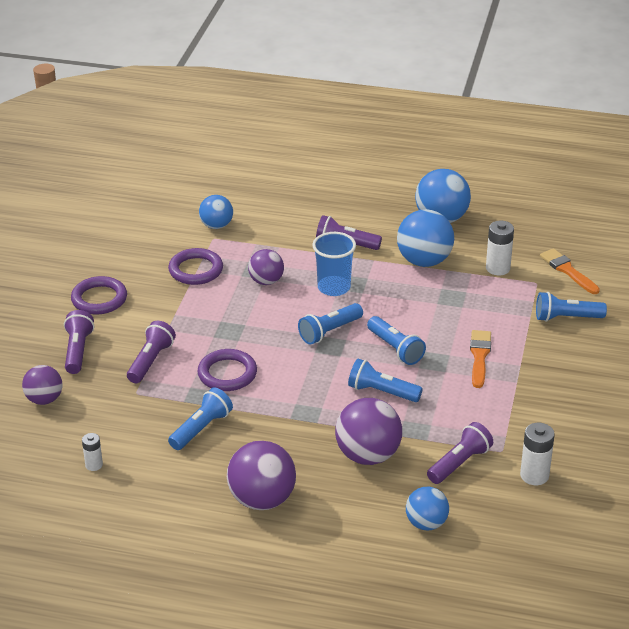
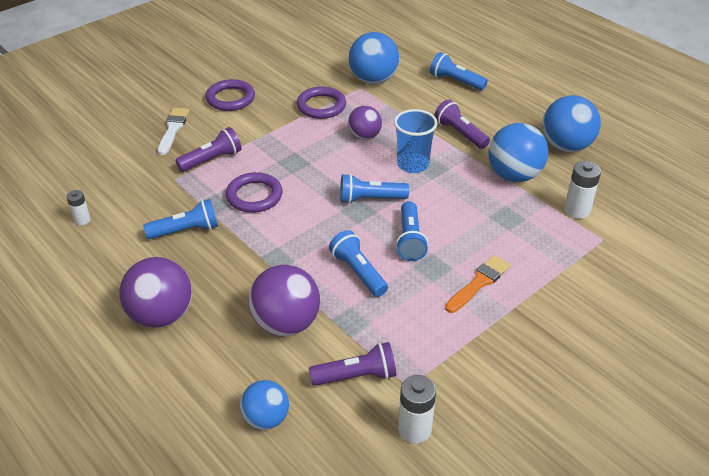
camera: 35 degrees right, 5 degrees up
(44, 399) = (110, 154): purple ball -> none
(78, 351) = (173, 129): purple flashlight -> white brush
(216, 225) = (373, 79): blue ball -> blue ball, size x1.61
(566, 318) = (601, 286): blue flashlight -> blue flashlight (455, 81)
(567, 270) = (646, 242): orange brush -> none

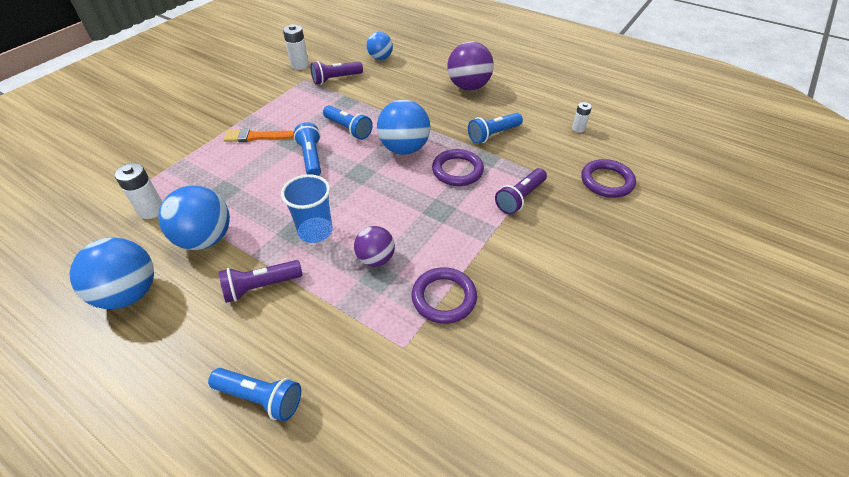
camera: 165 degrees right, 5 degrees up
(173, 129) = (588, 226): white brush -> none
(230, 98) = (562, 286): purple ring -> purple ring (607, 181)
(286, 323) = (388, 94): purple ball -> none
(370, 199) = (352, 186): blue flashlight -> none
(373, 79) = (389, 371): blue ball -> blue ball (404, 148)
(460, 134) = (261, 287): purple flashlight -> purple flashlight turned 120 degrees clockwise
(479, 283) = (256, 137): orange brush -> orange brush turned 60 degrees clockwise

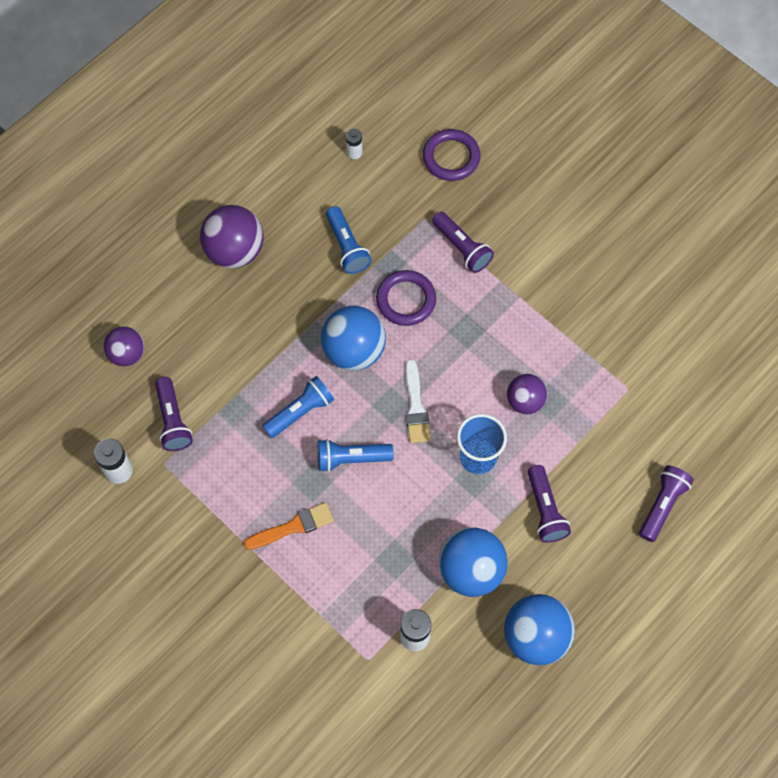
camera: 80 degrees left, 20 degrees up
(256, 137) = (293, 527): orange brush -> orange brush turned 120 degrees counterclockwise
(260, 398) = (662, 505): blue flashlight -> purple flashlight
(360, 187) = (415, 407): none -> white brush
(380, 58) = (127, 354): blue ball -> purple ball
(444, 298) = (581, 347): purple ring -> none

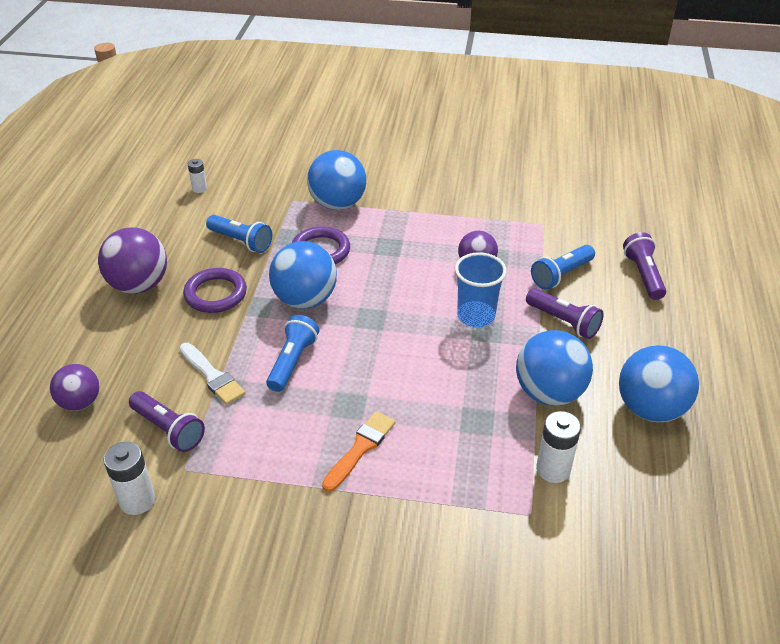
camera: 35 degrees left, 25 degrees down
(351, 459) = (369, 371): blue flashlight -> blue flashlight (561, 275)
(415, 407) = (392, 310): white brush -> white brush (212, 376)
(451, 157) = (281, 162): purple ring -> purple ring (215, 294)
(462, 248) = (337, 204): purple flashlight -> blue ball

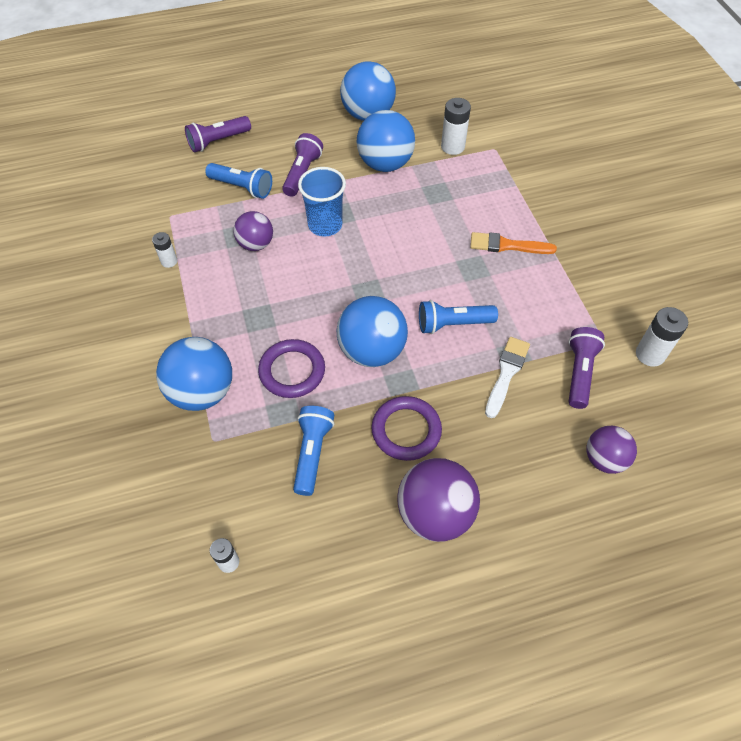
camera: 115 degrees left, 15 degrees up
(485, 213) = (169, 261): none -> white battery

